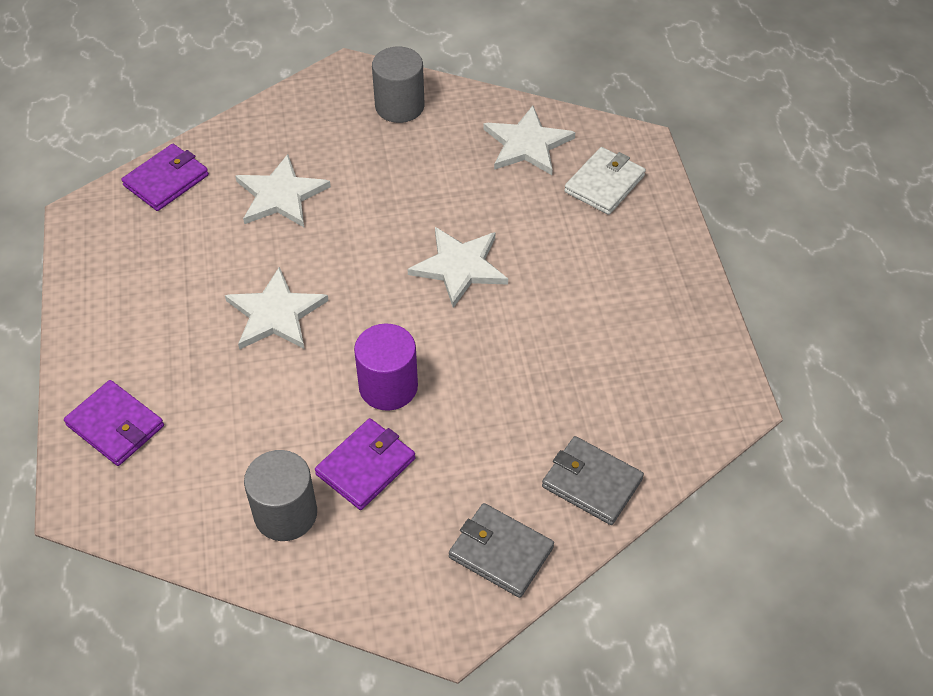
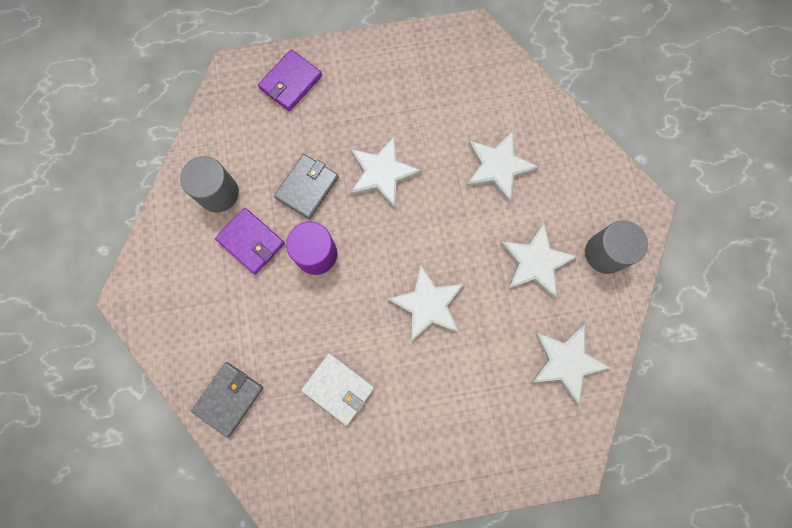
camera: 90 degrees right, 25 degrees up
(166, 180) = (510, 84): purple wallet -> none
(408, 165) = (536, 262): none -> white star
(500, 552) = (179, 332): grey wallet -> grey wallet (307, 187)
(604, 184) = (522, 428): white wallet -> white wallet (338, 388)

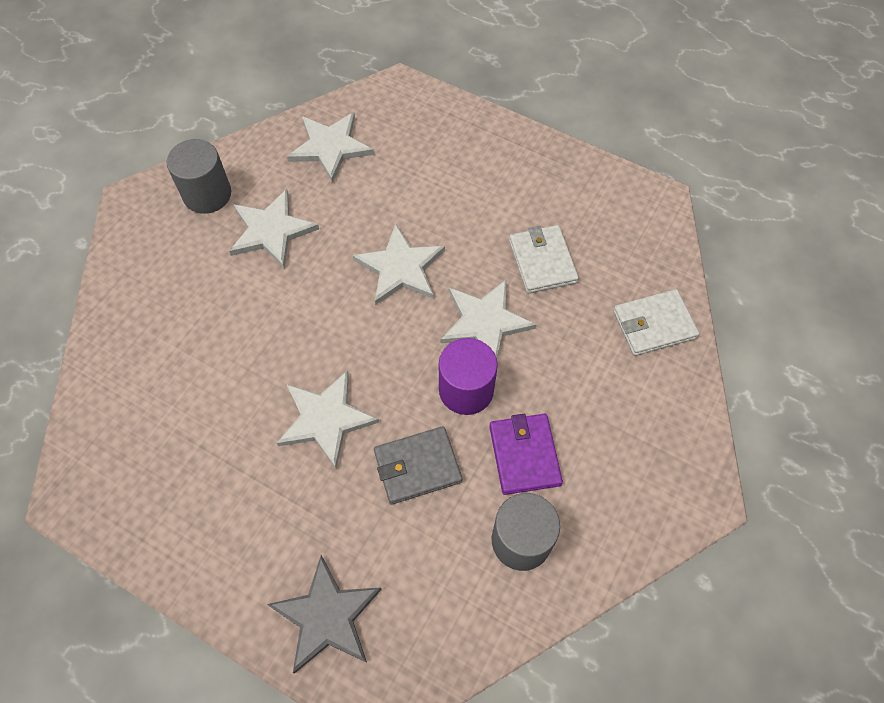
camera: 140 degrees left, 15 degrees down
(229, 398) = (654, 325): grey wallet -> white wallet
(291, 82) = (326, 616): purple wallet -> grey star
(498, 166) = (210, 334): white star -> white star (485, 322)

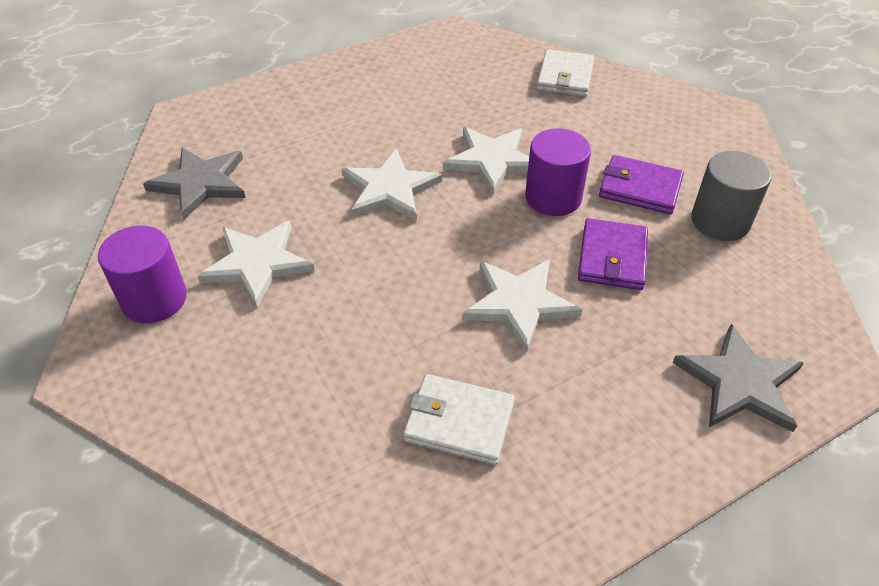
camera: 60 degrees left, 15 degrees down
(207, 194) = (154, 299): grey cylinder -> purple cylinder
(330, 147) = (200, 183): white star -> grey star
(417, 467) = (612, 258): grey wallet -> purple wallet
(542, 261) = (458, 107): white wallet -> white wallet (459, 422)

